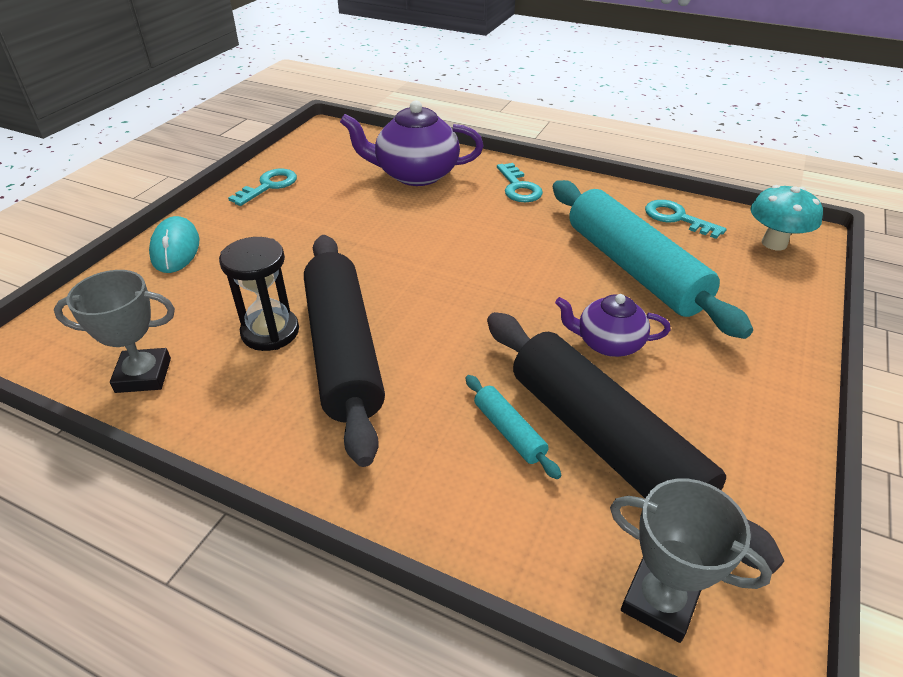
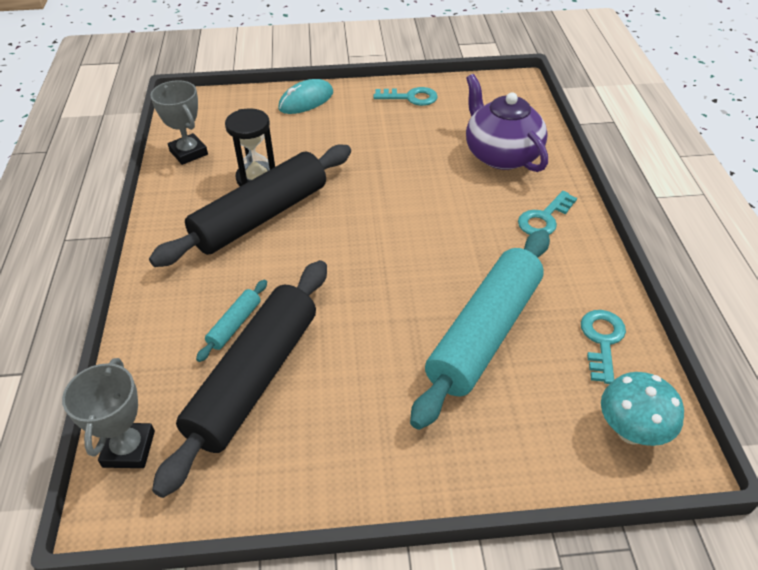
camera: 60 degrees right, 5 degrees up
(608, 343) = (366, 347): purple teapot -> none

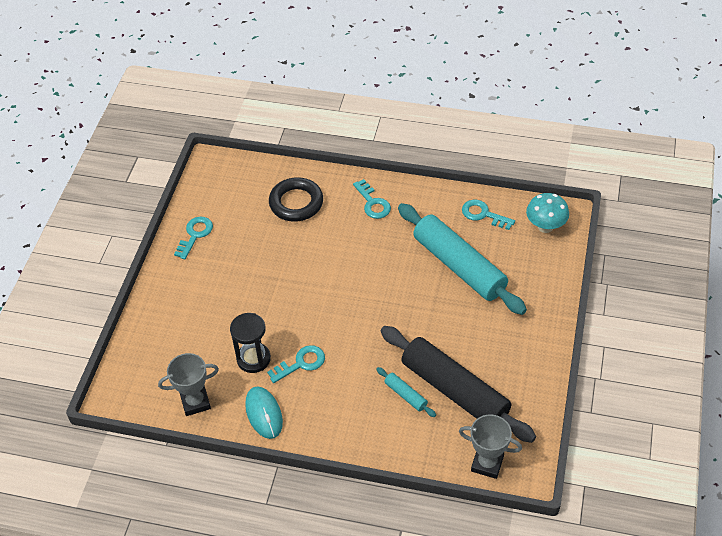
camera: 70 degrees left, 5 degrees up
(261, 216) = (301, 363): black rolling pin -> turquoise key
(306, 100) = (161, 306): turquoise mouse -> turquoise mouse (264, 413)
(501, 155) = (296, 203): purple teapot -> black ring

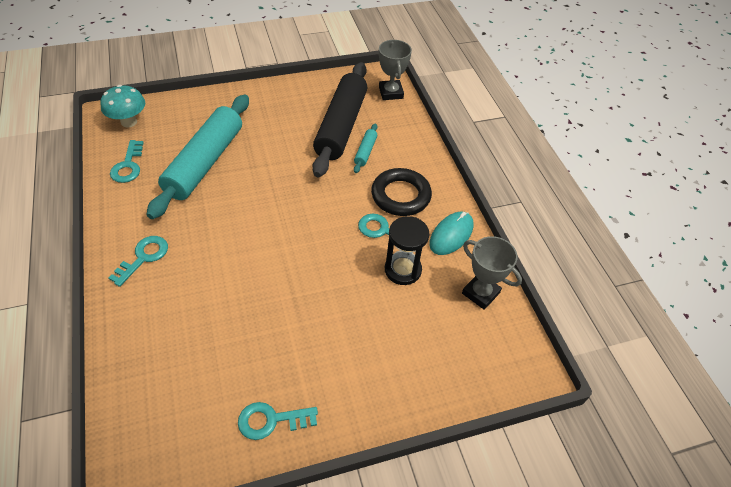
camera: 125 degrees left, 0 degrees up
(296, 203) = (170, 332): black ring -> black ring (400, 196)

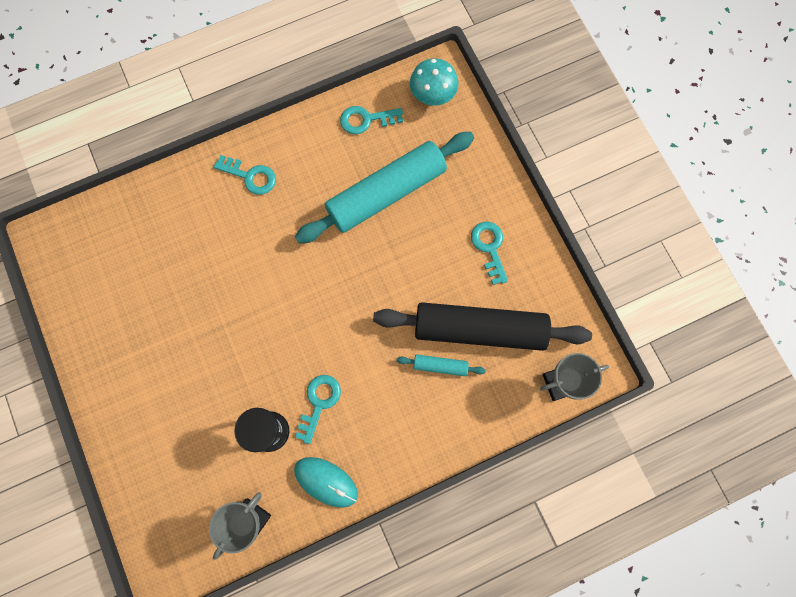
camera: 85 degrees right, 25 degrees up
(204, 162) = (386, 193): turquoise rolling pin -> turquoise rolling pin turned 45 degrees counterclockwise
(271, 420) = (96, 335): turquoise key -> turquoise key (489, 248)
(400, 196) = (376, 417): black ring -> none

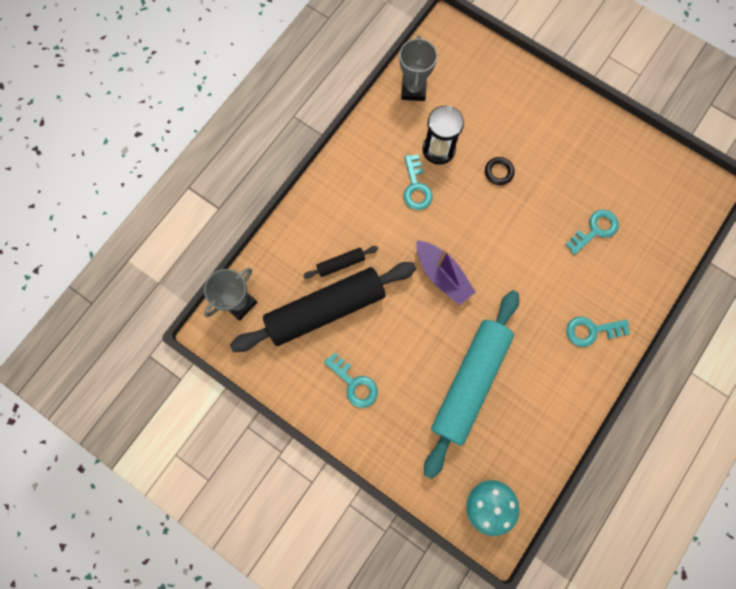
camera: 150 degrees right, 0 degrees up
(226, 370) = (498, 172): none -> black ring
(326, 482) = (377, 139): turquoise mouse -> none
(350, 299) = (442, 275): none -> purple boat
(366, 120) = (531, 443): turquoise key -> turquoise key (595, 230)
(440, 366) = (341, 264): turquoise rolling pin -> black rolling pin

